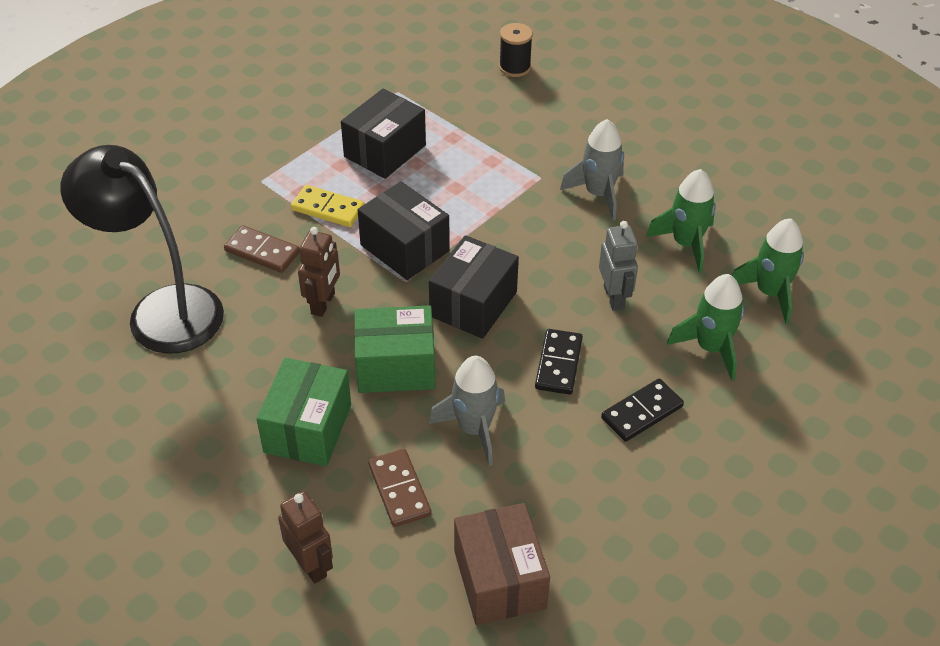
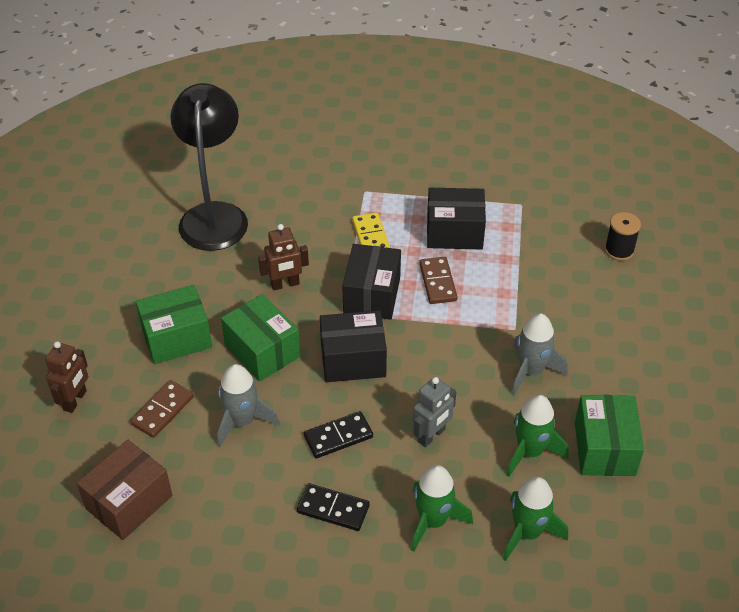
camera: 55 degrees right, 0 degrees up
(262, 252) = (303, 229): brown domino -> brown domino (437, 282)
(720, 198) = (604, 448): none -> green box

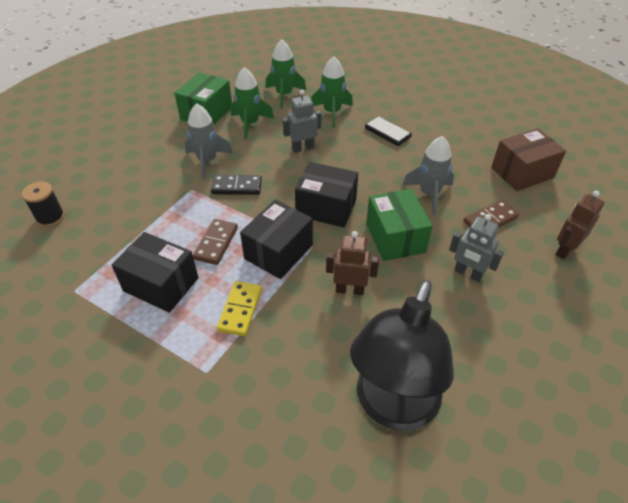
camera: 155 degrees left, 0 degrees up
(176, 338) = (468, 273): green box -> grey robot
(338, 436) = (364, 165): black domino -> black domino (237, 187)

